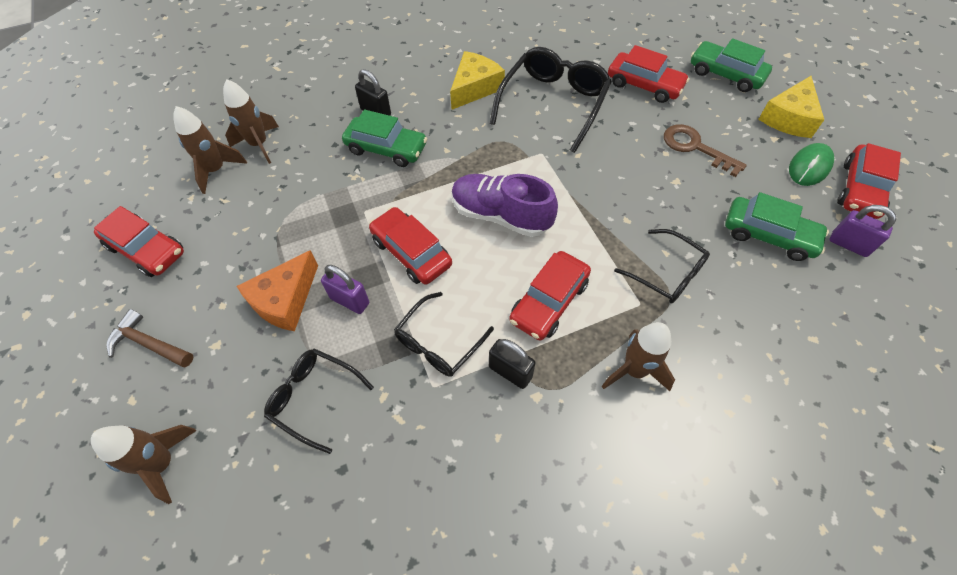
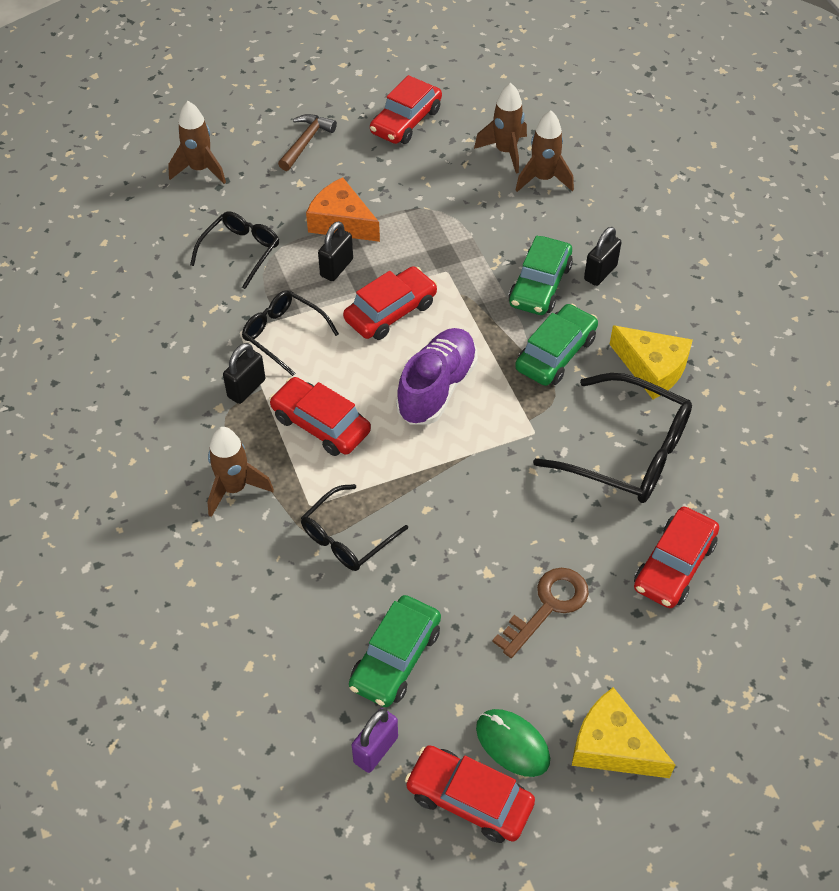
camera: 90 degrees right, 5 degrees down
(350, 301) = (336, 268): purple padlock -> black padlock
(726, 74) = (709, 681): green car -> green car (556, 353)

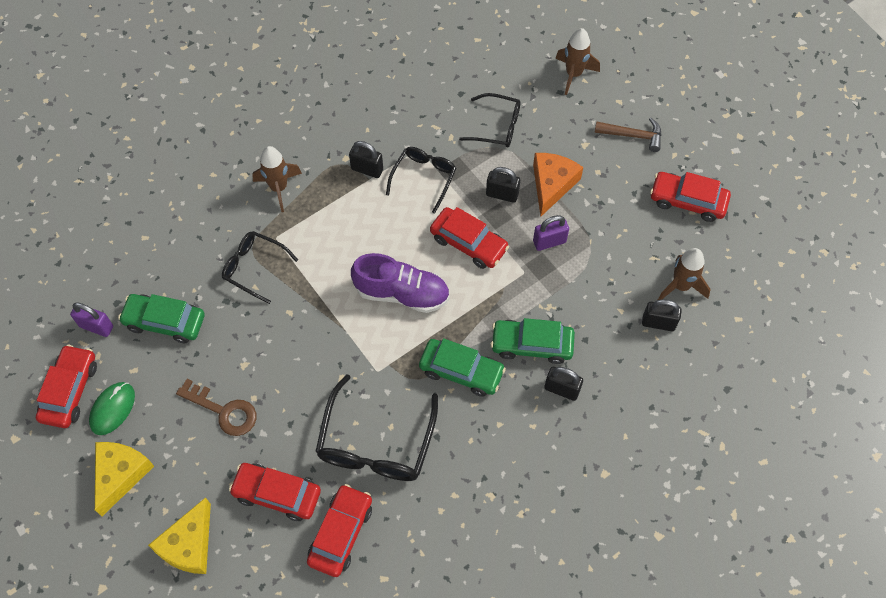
camera: 75 degrees right, 10 degrees up
(321, 424) = (347, 225): red car -> red car (341, 533)
(415, 241) = (549, 242): none -> purple padlock
(543, 179) = (658, 323): brown rocket -> black padlock
(652, 368) = (467, 448): yellow cheese -> yellow cheese (189, 545)

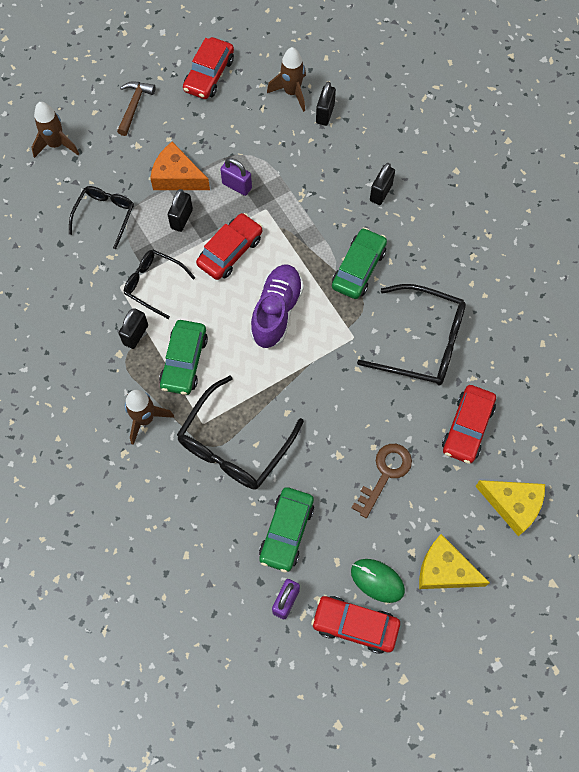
camera: 85 degrees left, 5 degrees up
(254, 268) = (235, 444): black glasses -> black glasses, size x1.64
(341, 533) = (503, 375): red car -> none
(532, 345) = (337, 210): green car -> green car (184, 361)
(549, 242) = (237, 186): purple padlock -> purple padlock turned 45 degrees counterclockwise

